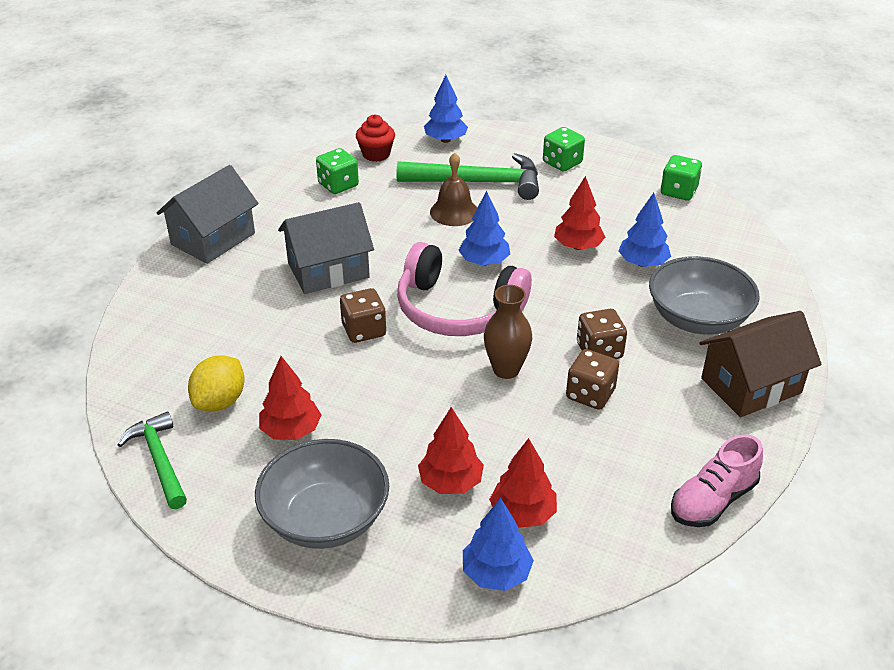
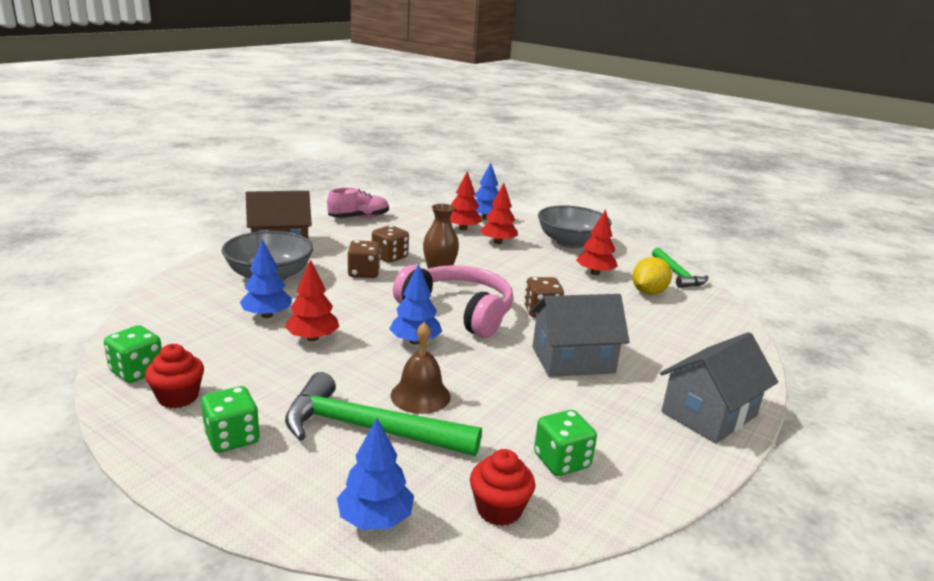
camera: 170 degrees left, 15 degrees down
(626, 180) = (178, 397): none -> red cupcake

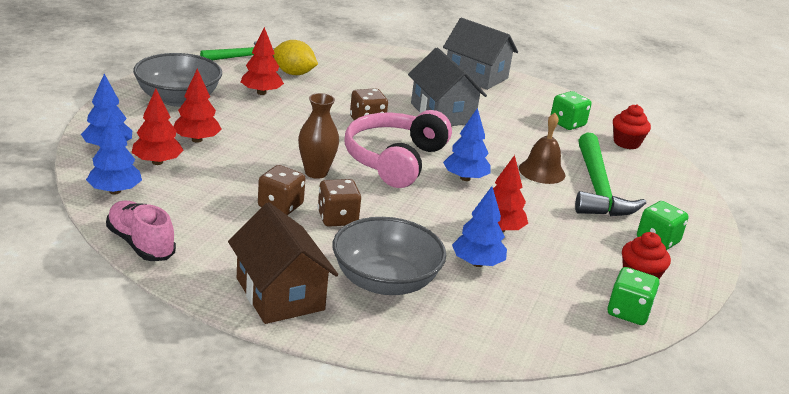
camera: 105 degrees left, 5 degrees up
(375, 519) = (670, 178): blue tree -> blue tree (115, 191)

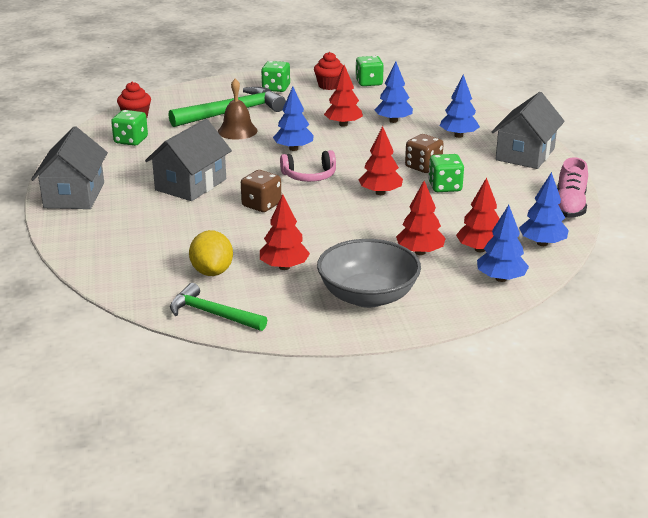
camera: 120 degrees left, 0 degrees up
(280, 206) = (445, 187): brown dice -> green dice
(280, 294) = (525, 154): brown house -> grey house
(316, 172) = (380, 193): brown vase -> red tree
(385, 281) = (458, 136): grey bowl -> blue tree
(394, 160) = (309, 176): pink headphones -> pink headphones, size x0.55

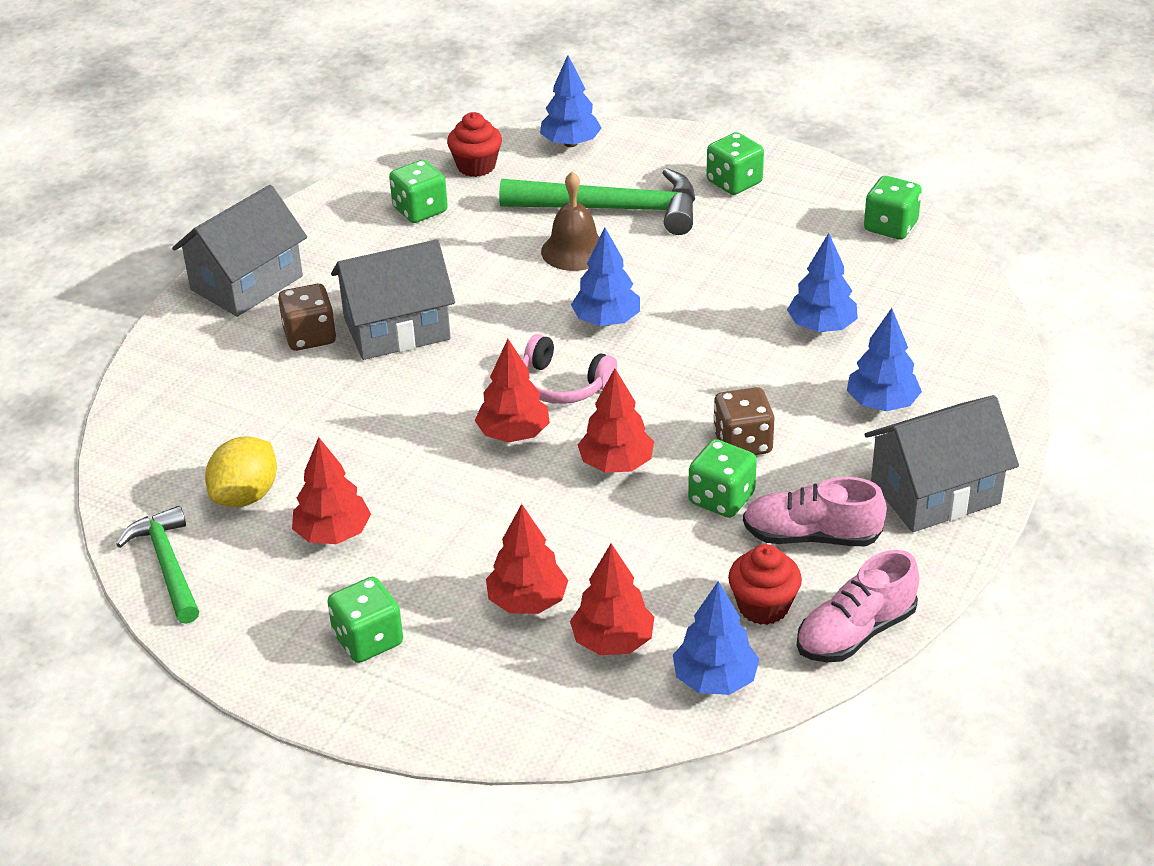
camera: 40 degrees right, 10 degrees up
(261, 205) = (436, 409): brown dice -> brown dice (310, 336)
(329, 86) = (820, 208): red cupcake -> red cupcake (763, 606)
(343, 124) = (737, 302): red tree -> red tree (513, 434)
(368, 296) = (368, 640): grey bowl -> green dice
(500, 278) = (570, 709): blue tree -> blue tree (570, 143)
(501, 185) = (811, 536): none -> pink shoe

